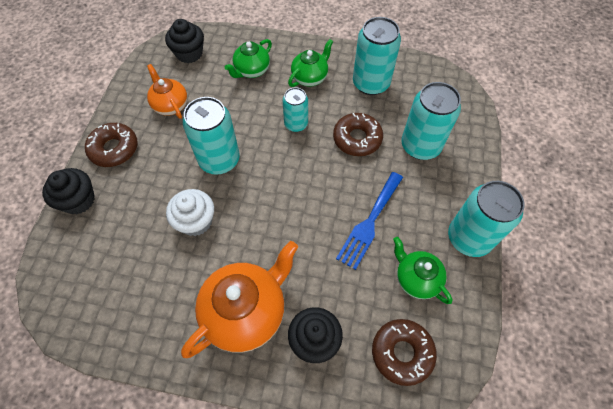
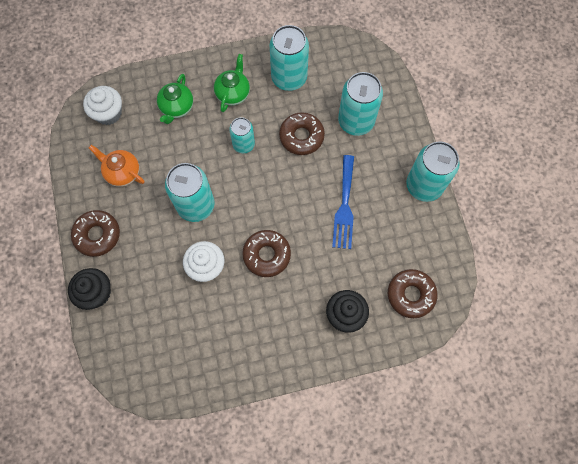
camera: 25 degrees left, 10 degrees up
(189, 53) = (108, 113): black cupcake -> white cupcake
(246, 311) = (285, 318): orange teapot -> none
(262, 236) = (266, 255): none -> brown donut
(416, 279) = (398, 236): green teapot -> none

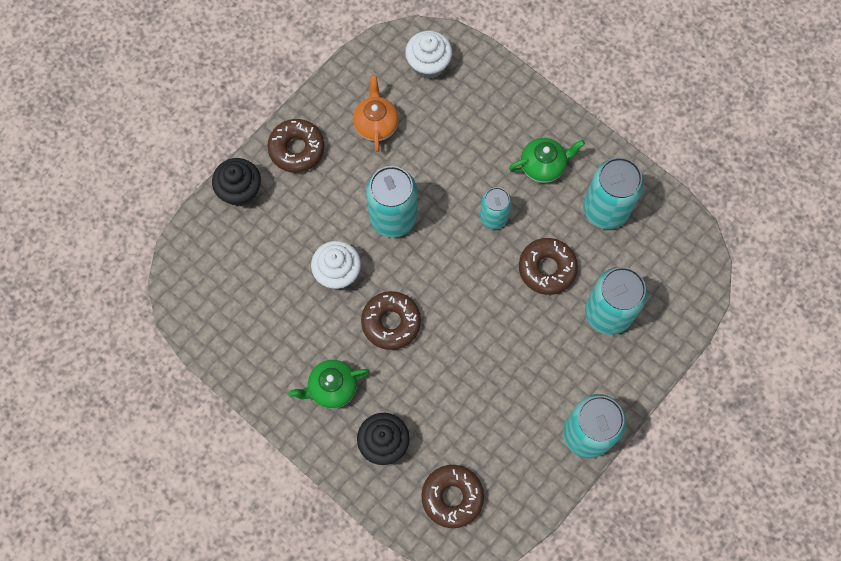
camera: 55 degrees right, 0 degrees up
(177, 108) = (484, 124): green teapot -> green teapot (332, 388)
(344, 206) = (500, 365): blue fork -> none

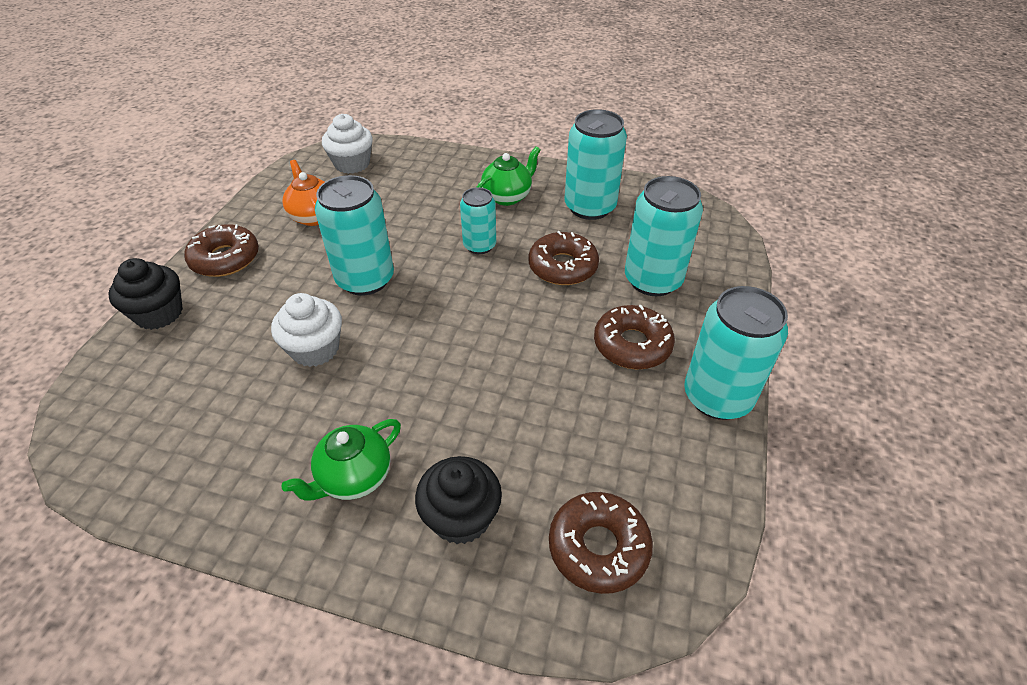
camera: 25 degrees left, 25 degrees down
(391, 322) = (407, 374): brown donut -> brown donut (632, 345)

